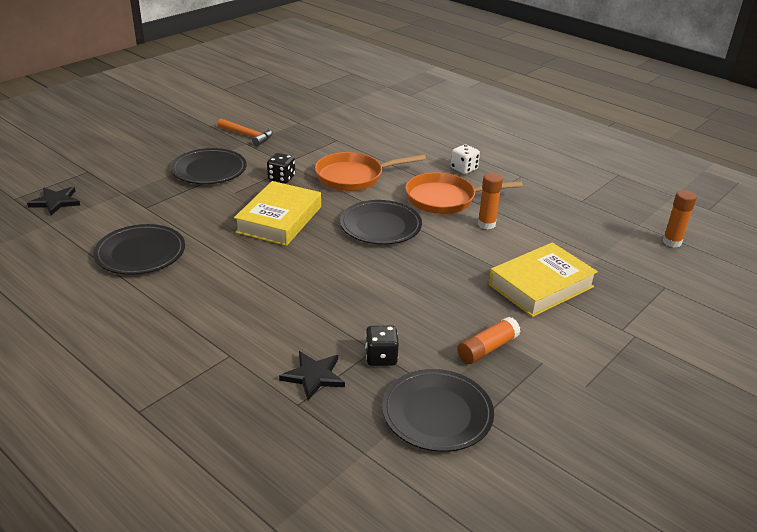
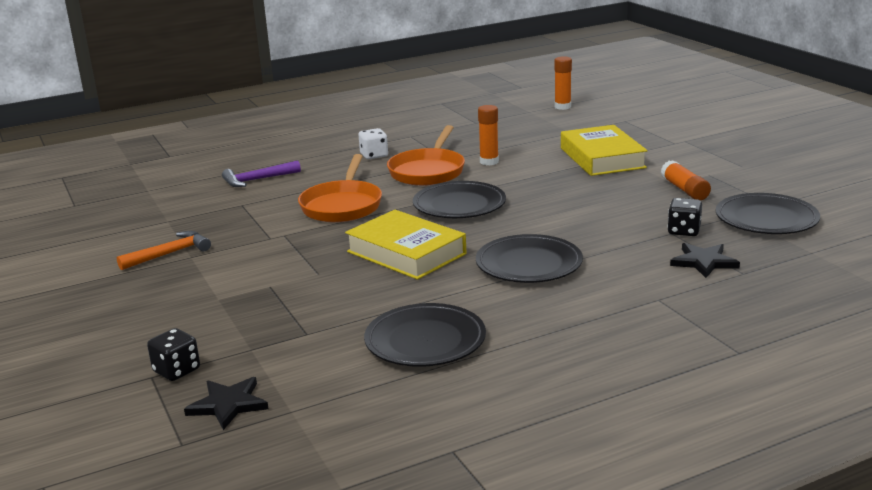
camera: 65 degrees left, 10 degrees down
(209, 170) = (243, 285): black plate -> black plate (529, 264)
(281, 178) = (308, 243): black dice -> black dice (176, 370)
(384, 135) = (257, 180): none -> purple hammer

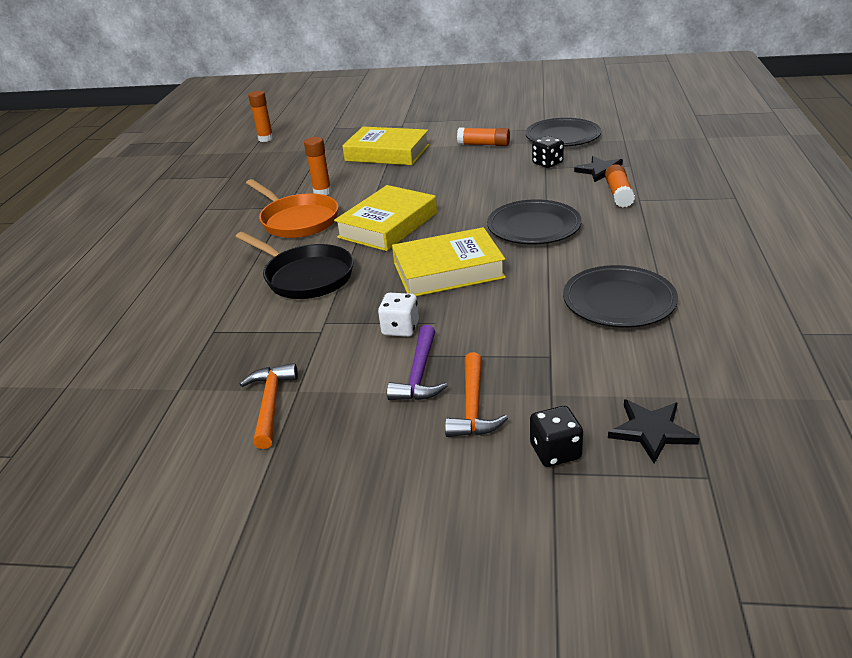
camera: 55 degrees left, 10 degrees up
(213, 323) = (473, 407): none -> orange hammer
(257, 180) = (165, 308): purple hammer -> purple hammer (419, 374)
(342, 205) = (305, 277): orange pan -> black pan
(374, 155) = (217, 235): white dice -> white dice (400, 328)
(459, 205) = (388, 225): black plate -> yellow book
(657, 285) = (618, 194): none -> orange glue stick

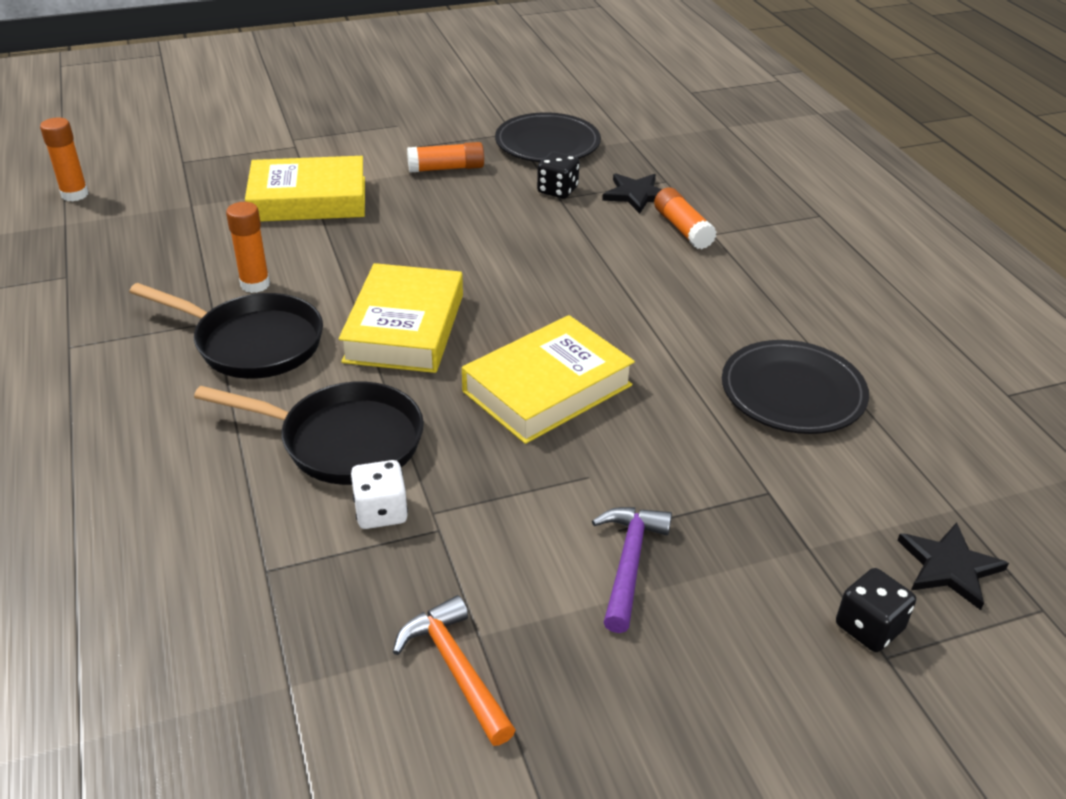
camera: 30 degrees left, 5 degrees up
(297, 220) = (252, 343): orange pan -> black pan
(400, 328) = (550, 497): white dice -> white dice (381, 512)
(419, 374) = (628, 563): purple hammer -> purple hammer turned 150 degrees counterclockwise
(473, 407) = (731, 592): orange hammer -> none
(533, 227) = (611, 297): black plate -> none

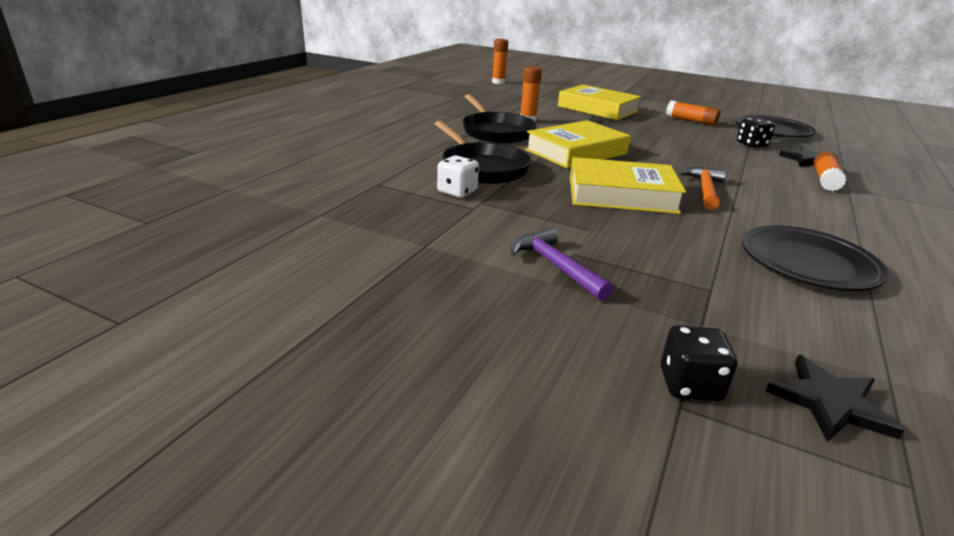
camera: 45 degrees right, 10 degrees down
(455, 669) = (393, 248): orange hammer -> orange hammer (704, 190)
(628, 563) = (555, 266): purple hammer -> purple hammer turned 90 degrees counterclockwise

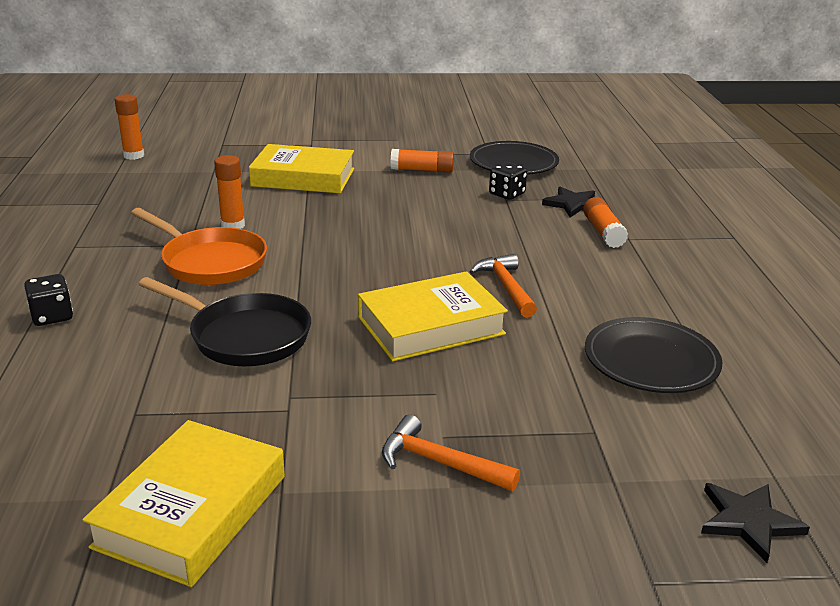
camera: 30 degrees left, 0 degrees up
(457, 191) = (247, 389): white dice -> none
(496, 132) = (210, 262): black pan -> orange pan
(555, 266) = (439, 462): purple hammer -> orange hammer
(576, 152) = (334, 268): yellow book -> yellow book (192, 511)
(690, 384) = (645, 555): black dice -> black dice (52, 316)

